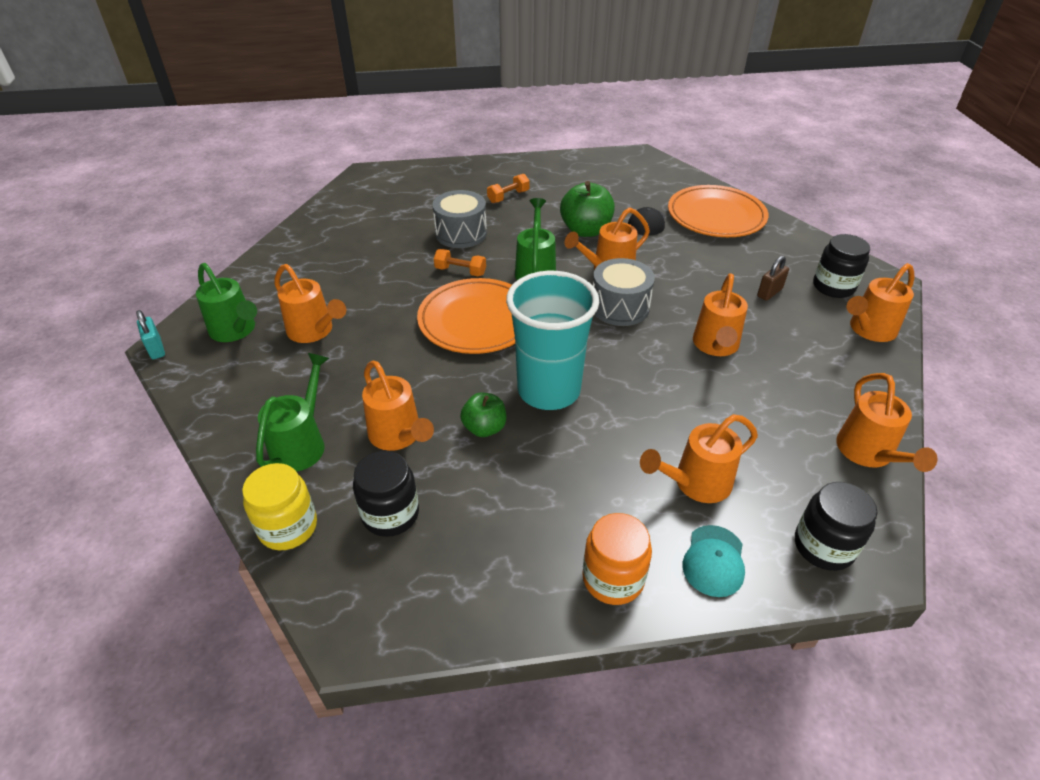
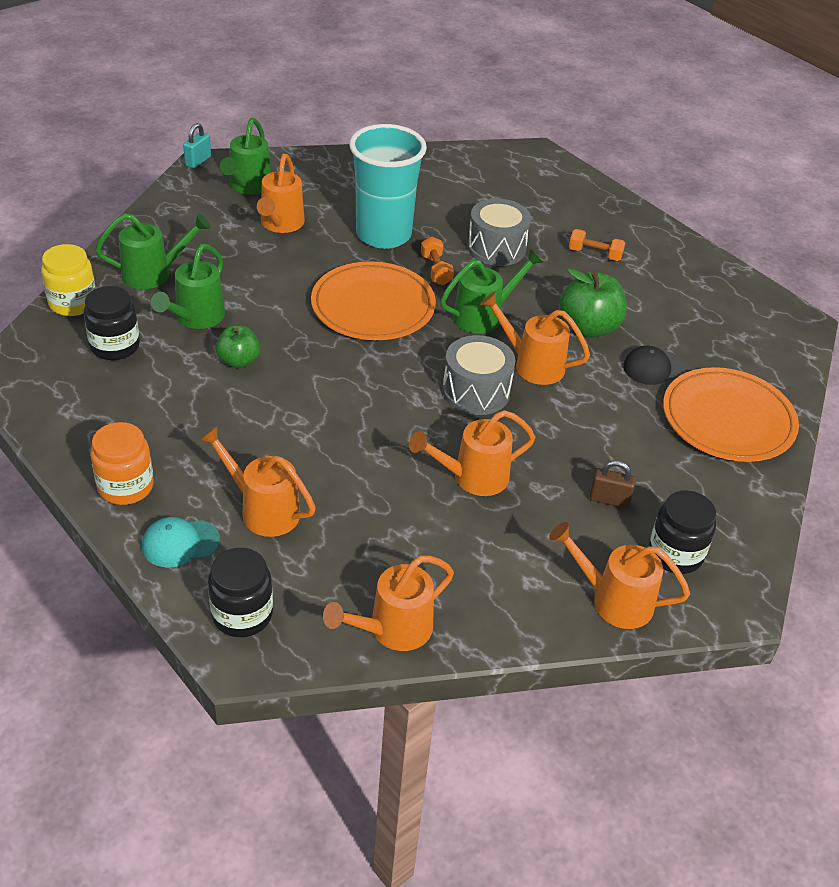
camera: 55 degrees right, 0 degrees up
(398, 436) = (195, 318): orange watering can -> green watering can
(548, 390) = (313, 382): turquoise cup -> turquoise cup (383, 235)

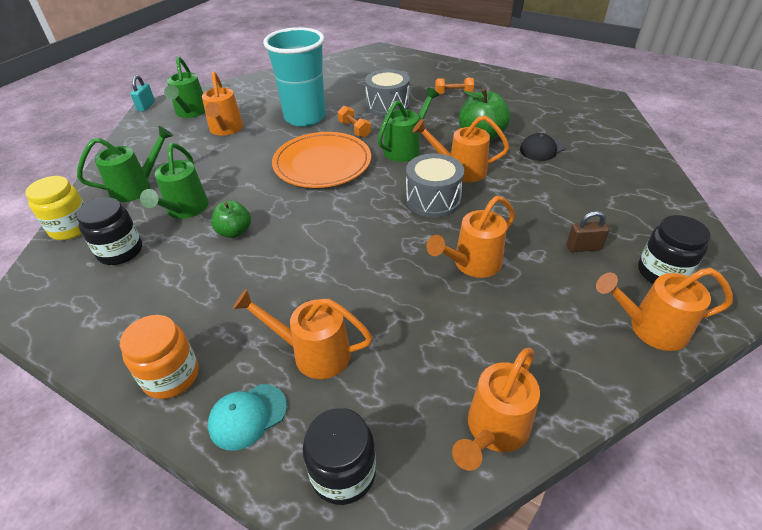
camera: 15 degrees left, 0 degrees up
(728, 419) = (615, 167): orange plate -> none

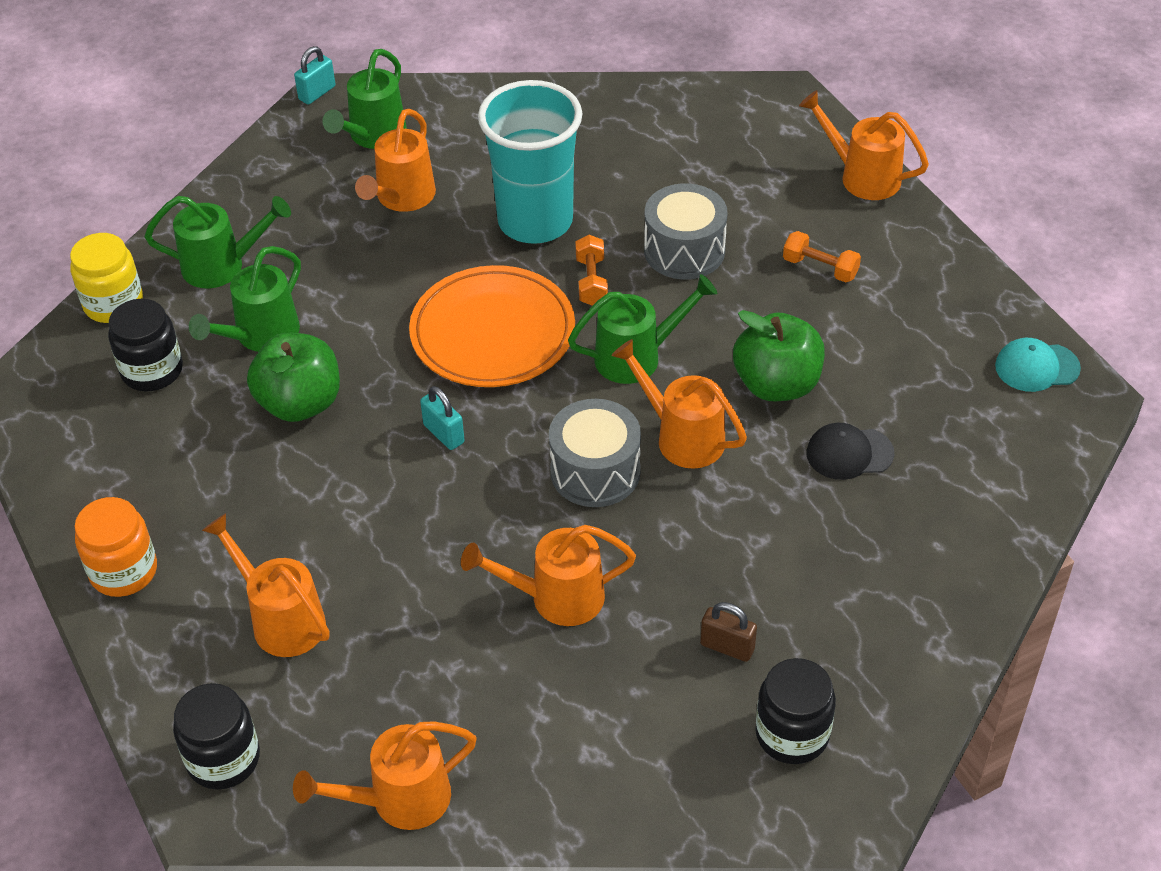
camera: 30 degrees right, 5 degrees up
(234, 232) = (300, 403): green apple -> green apple, size x1.62
(247, 416) = (171, 655): turquoise cap -> turquoise cap (1036, 367)
(334, 214) = (443, 434): none -> turquoise padlock
(650, 328) = (689, 790): orange watering can -> orange watering can (862, 176)

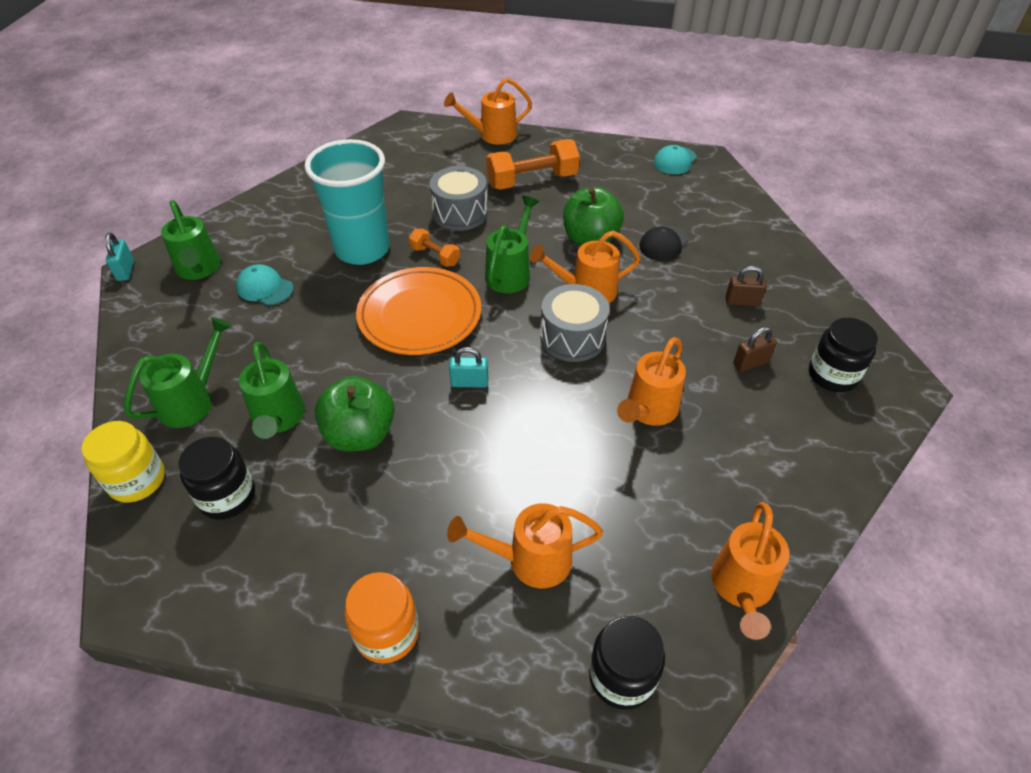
camera: 50 degrees left, 0 degrees up
(401, 198) = (265, 288): orange watering can -> turquoise cap
(820, 268) = (532, 181): orange dumbbell -> orange dumbbell, size x1.86
(827, 584) = (742, 302): none -> brown padlock

